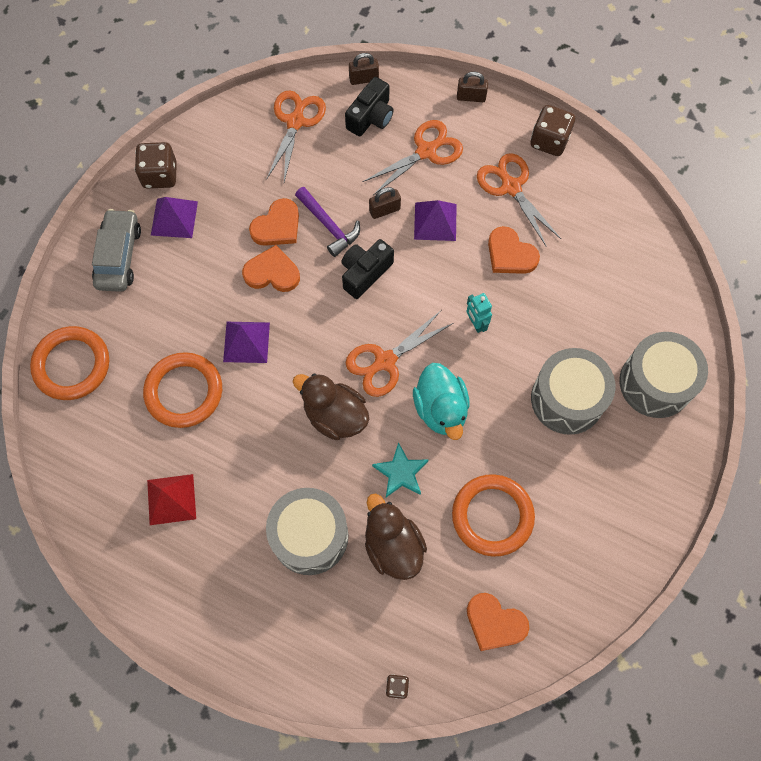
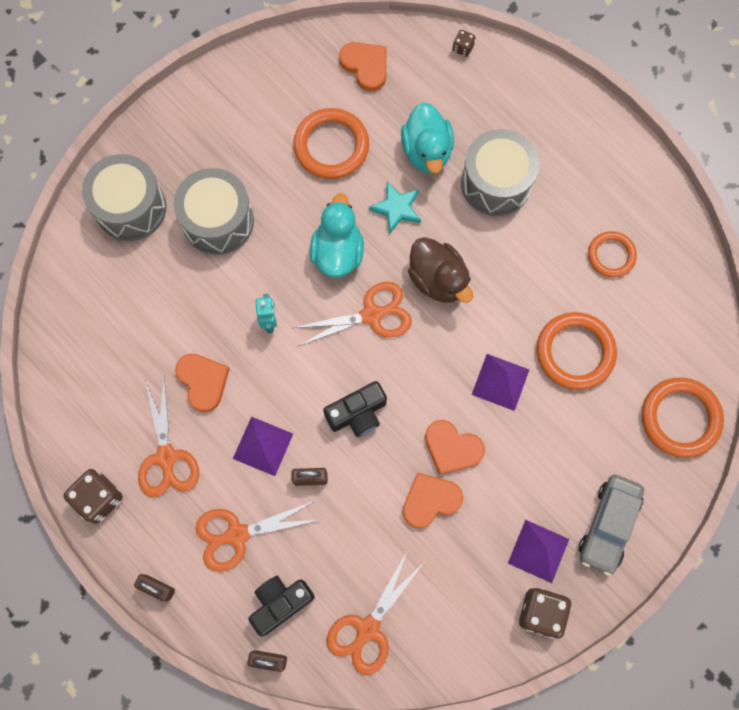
camera: 160 degrees left, 5 degrees up
(171, 499) = (611, 255): red pyramid -> orange ring
(329, 225) = (375, 481): purple hammer -> none
(393, 546) = (426, 151): brown duck -> turquoise duck

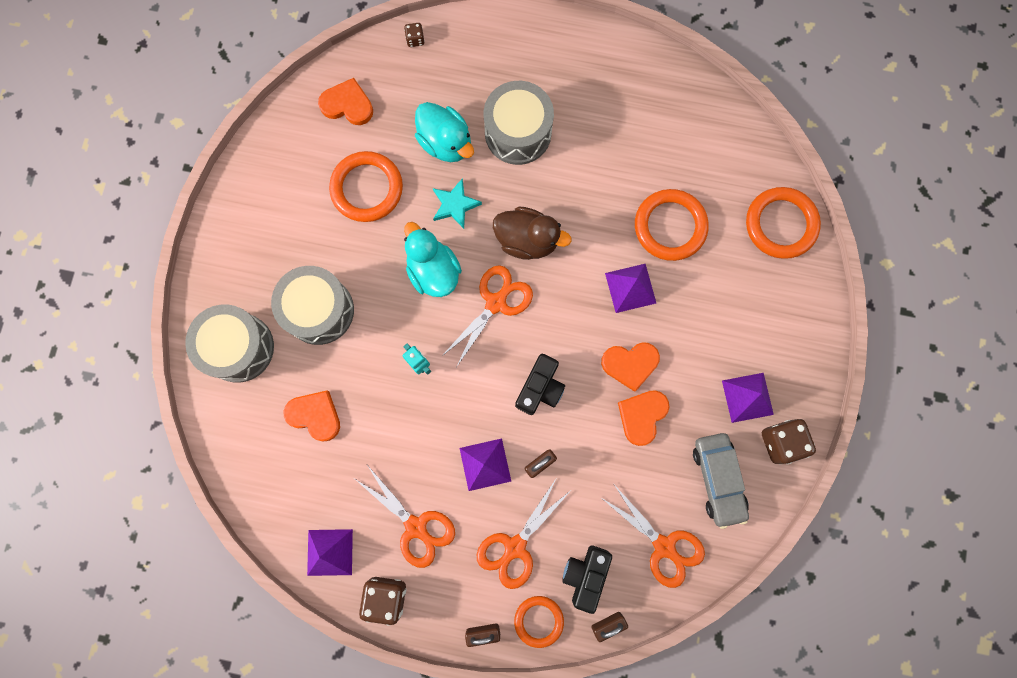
camera: 35 degrees left, 5 degrees up
(80, 427) = (329, 552): none -> purple pyramid
(203, 381) = (401, 447): orange heart -> orange heart (315, 415)
(367, 629) = (664, 546): orange scissors -> orange scissors turned 45 degrees counterclockwise
(608, 525) = (784, 342): grey car -> grey car (718, 479)
(611, 255) = (645, 132): orange ring -> orange ring (538, 620)

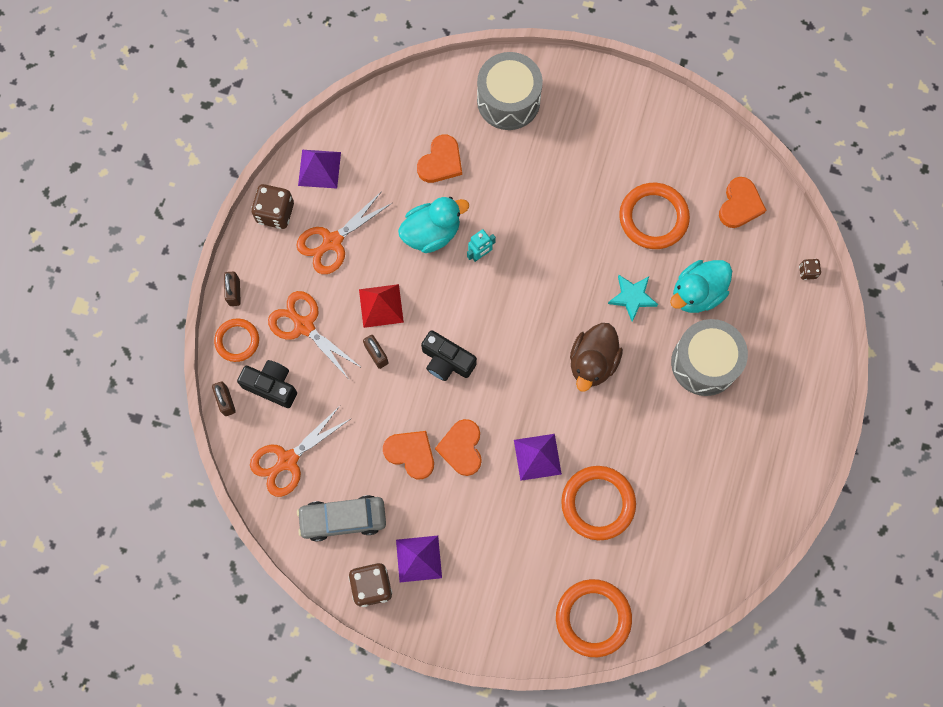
camera: 95 degrees right, 5 degrees down
(319, 310) = (537, 170): grey drum -> none
(433, 271) = (567, 273): turquoise duck -> turquoise duck (431, 233)
(485, 464) = (381, 306): purple pyramid -> red pyramid
(496, 302) = (532, 328): orange scissors -> none

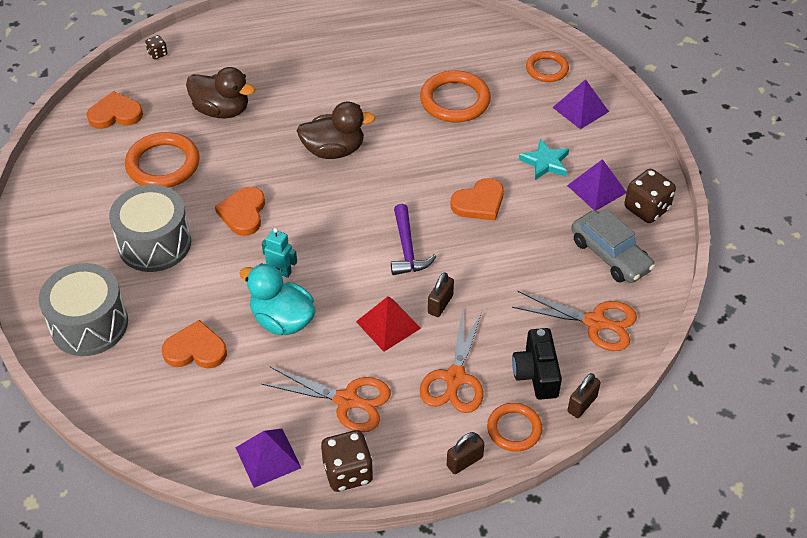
camera: 120 degrees left, 25 degrees down
(411, 454) = (513, 235): orange heart -> orange heart (243, 213)
(447, 361) = (407, 248): black camera -> purple hammer
(537, 457) = (446, 151): purple pyramid -> purple pyramid (580, 109)
(593, 618) = (547, 69): orange ring -> orange ring, size x0.62
(632, 297) = (253, 149): turquoise star -> turquoise star (545, 162)
(697, 293) = (222, 110): turquoise duck -> brown duck
(704, 363) = (284, 84): grey drum -> grey drum (154, 243)

